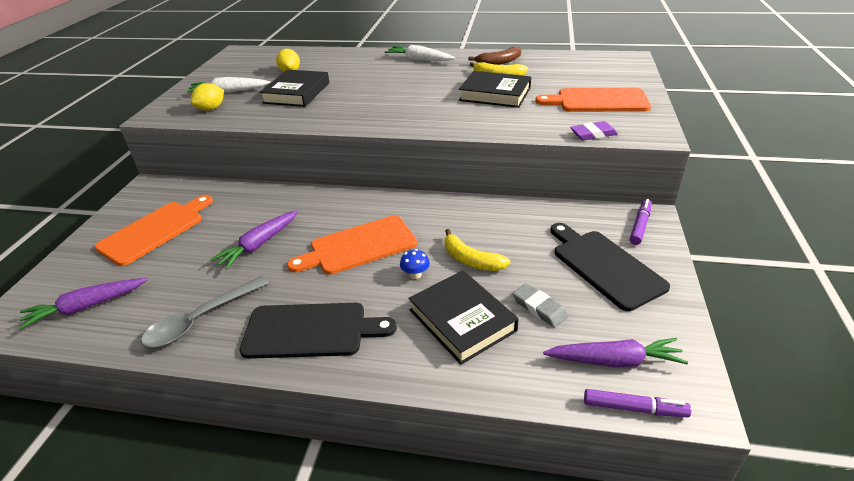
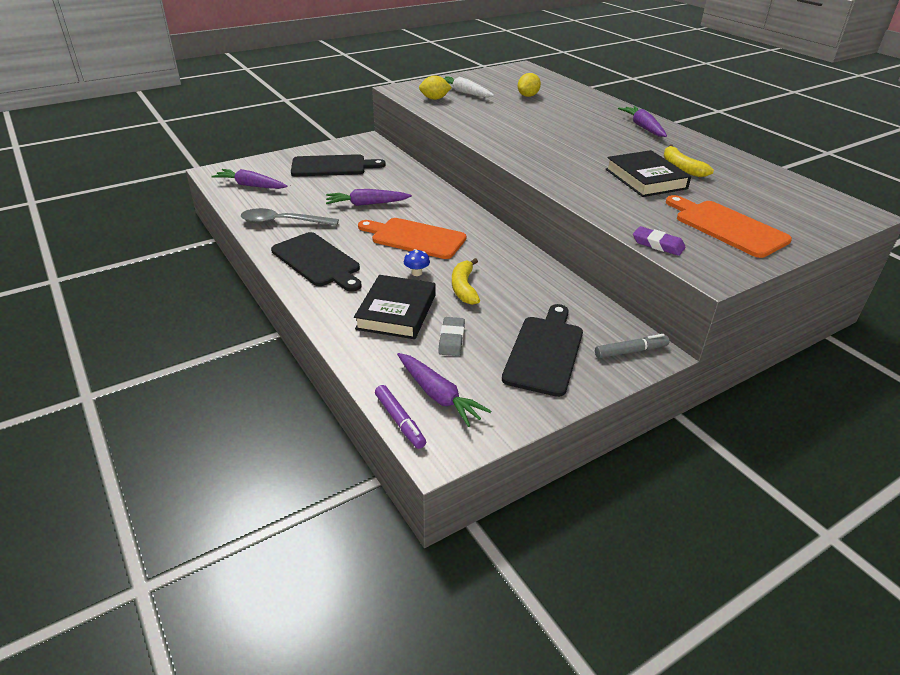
camera: 45 degrees right, 0 degrees up
(155, 230) = (332, 166): orange cutting board -> black cutting board
(297, 93) = (503, 112): black book -> none
(419, 60) = (643, 127): white carrot -> purple carrot
(499, 62) = (709, 158): brown banana -> none
(640, 226) = (631, 351): purple marker -> grey marker

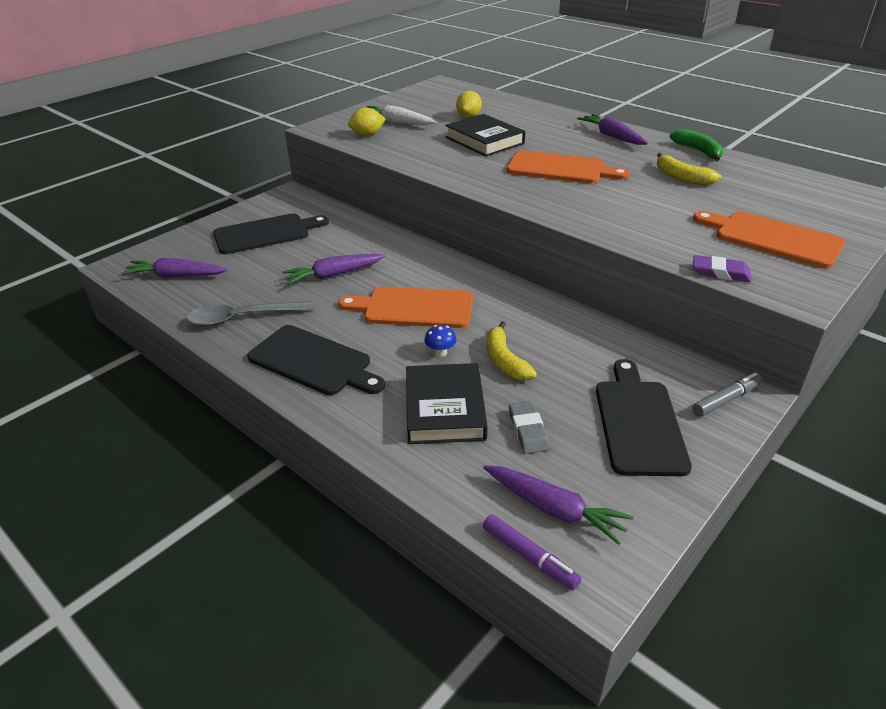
camera: 15 degrees left, 0 degrees up
(578, 146) = (560, 168): none -> orange cutting board
(645, 179) = (655, 196): black book -> black book (484, 140)
(714, 149) = (698, 151): none -> green banana

